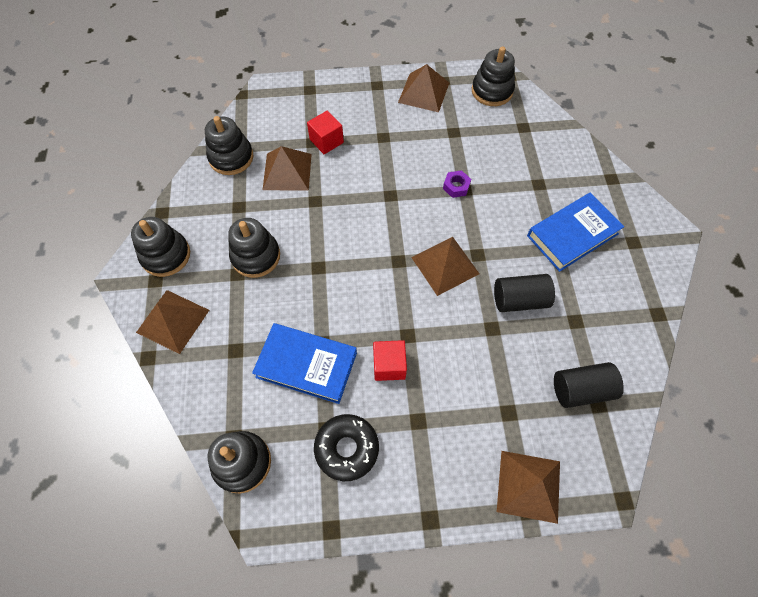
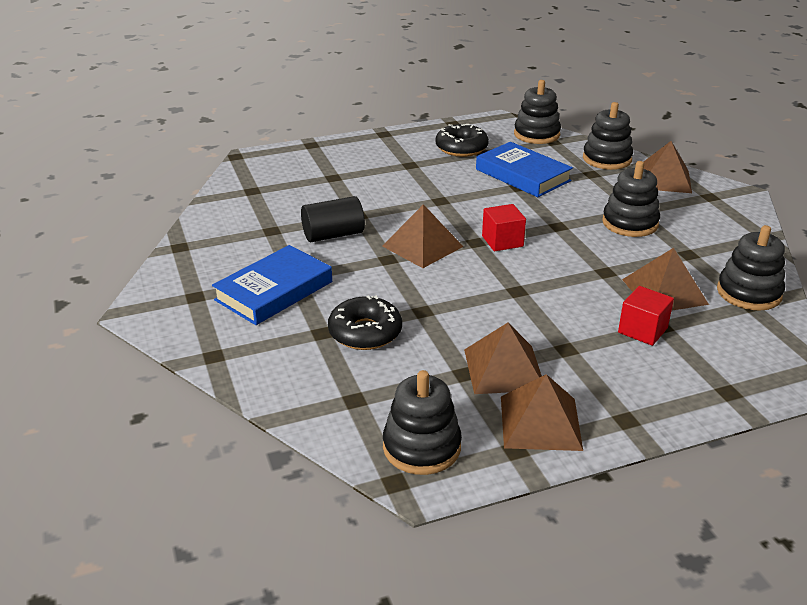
camera: 165 degrees right, 30 degrees down
(166, 255) = (721, 211): black stacking toy -> black stacking toy (607, 159)
(306, 365) = (522, 175): blue book -> blue book turned 45 degrees clockwise
(389, 365) = (449, 184): red cube -> red cube (502, 241)
(456, 186) = (435, 312): purple nut -> none
(509, 178) = (365, 332): none -> black donut
(529, 486) = (311, 152): brown pyramid -> brown pyramid (503, 369)
(581, 390) = (267, 195): black cylinder -> none

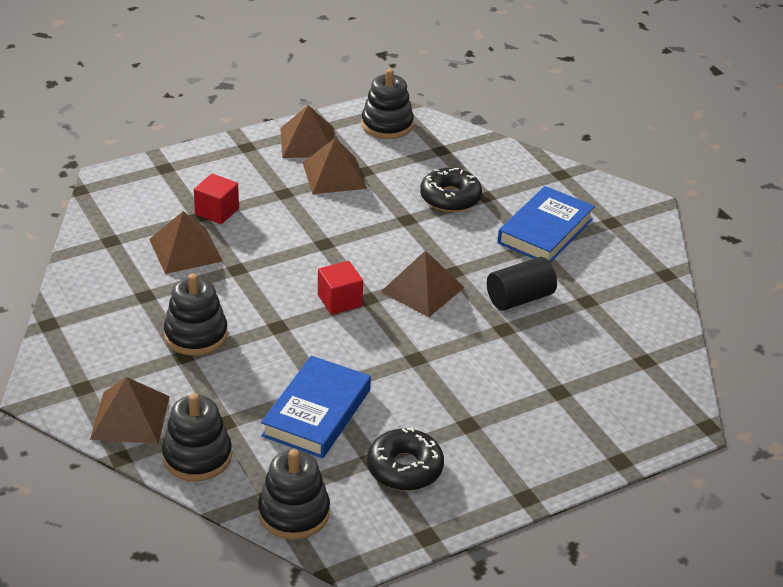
camera: 170 degrees right, 5 degrees up
(522, 175) = (317, 412): blue book -> blue book turned 75 degrees clockwise
(748, 293) = (105, 252): black stacking toy -> none

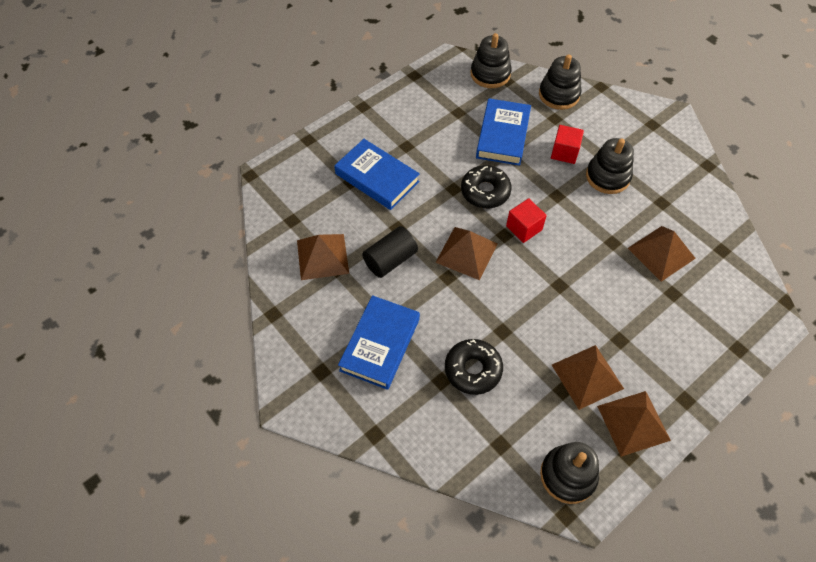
camera: 170 degrees right, 20 degrees up
(130, 417) = (611, 111): brown pyramid -> brown pyramid (322, 256)
(217, 211) = (662, 302): red cube -> red cube (564, 152)
(404, 468) = (437, 110): black donut -> black donut (485, 191)
(521, 390) = (377, 178): none -> blue book

